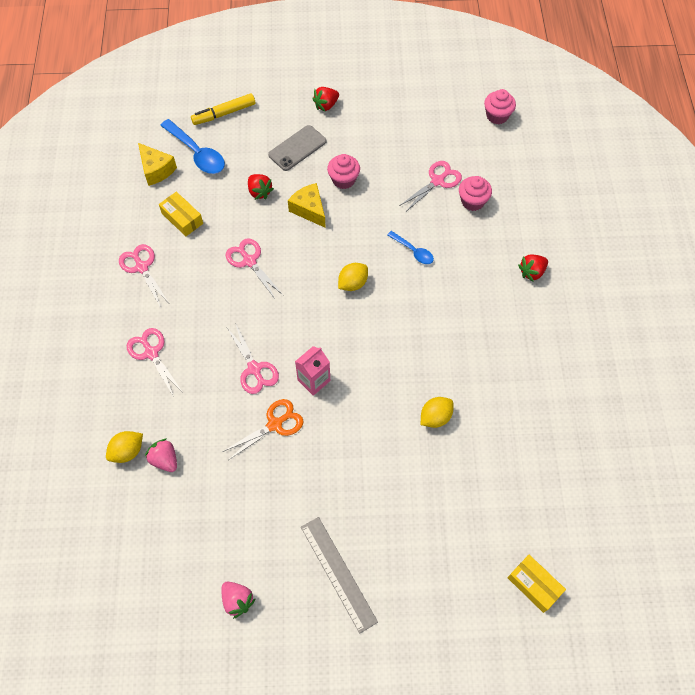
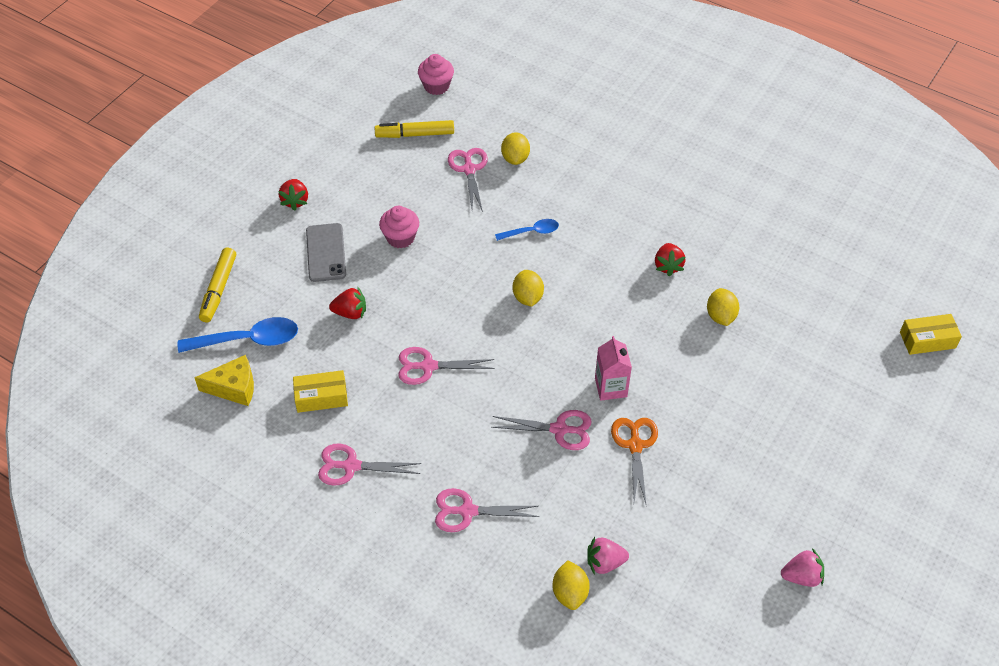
camera: 55 degrees left, 10 degrees down
(309, 210) = (411, 284): yellow cheese -> none
(338, 573) = (826, 478): grey ruler -> none
(441, 131) = (415, 134): none -> yellow marker
(472, 201) = (515, 158): pink cupcake -> yellow lemon
(532, 272) = (627, 163): red strawberry -> red strawberry (668, 266)

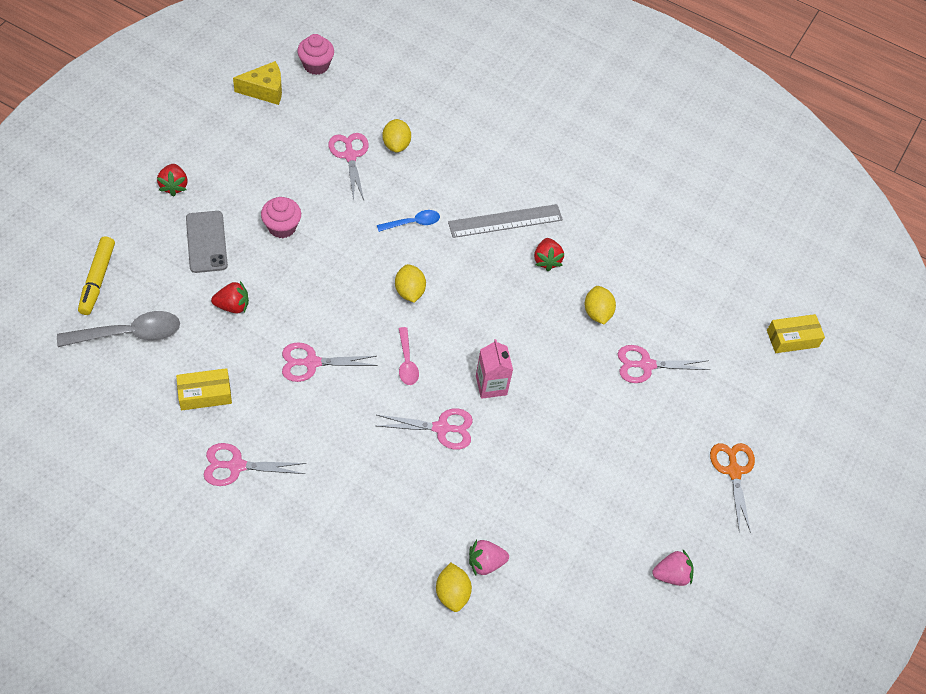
camera: 10 degrees left, 5 degrees up
(234, 388) = (116, 384): yellow cheese -> yellow cheese (265, 90)
(248, 340) = (129, 334): blue spoon -> grey spoon
(415, 134) = (295, 117): yellow marker -> none
(467, 511) = (352, 512): pink scissors -> pink scissors (646, 365)
(524, 365) = (407, 362): none -> pink spoon
(625, 229) = (505, 221): none -> grey ruler
(635, 445) = (514, 444): orange scissors -> orange scissors (733, 471)

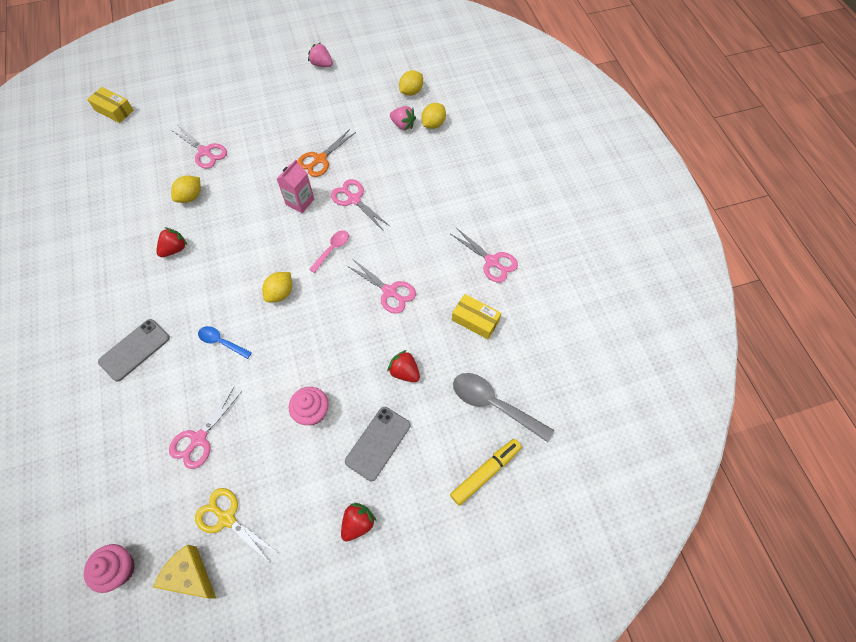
camera: 130 degrees left, 5 degrees up
(274, 130) = (227, 518): none -> yellow scissors
(396, 145) = (156, 421): yellow lemon -> yellow lemon (411, 92)
(474, 172) = (134, 350): none -> grey phone
(505, 221) = (163, 295): grey ruler -> none
(733, 471) = (235, 80): orange scissors -> orange scissors (320, 159)

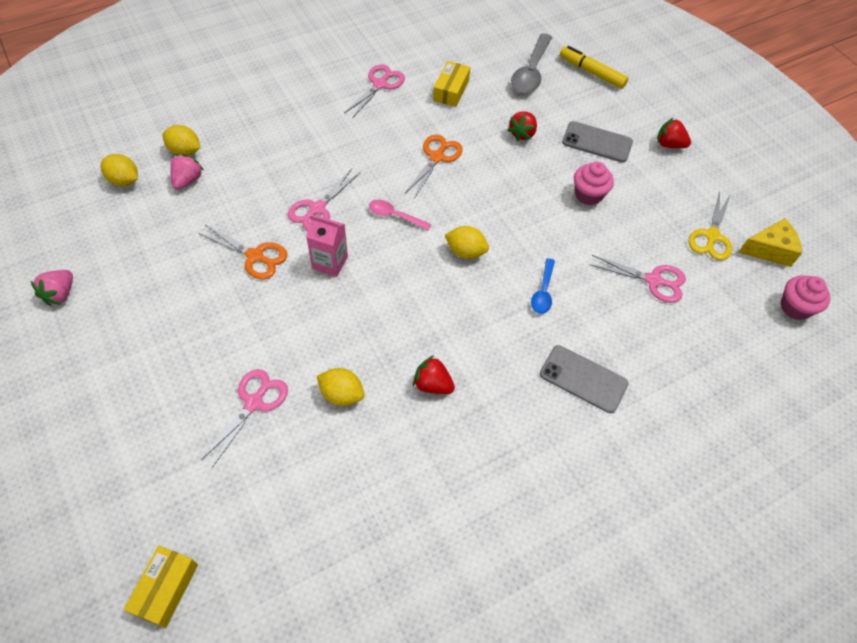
camera: 105 degrees left, 5 degrees down
(190, 576) = (769, 250): yellow cheese -> yellow cheese turned 120 degrees counterclockwise
(390, 291) = (437, 157): pink scissors -> orange scissors

